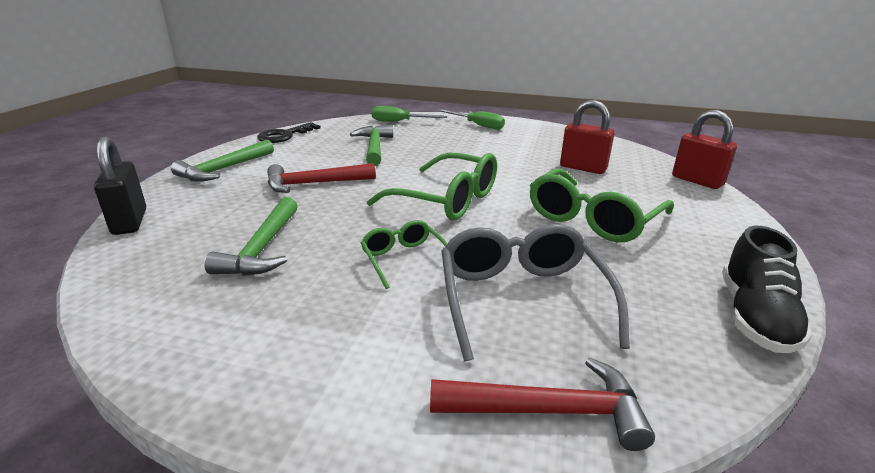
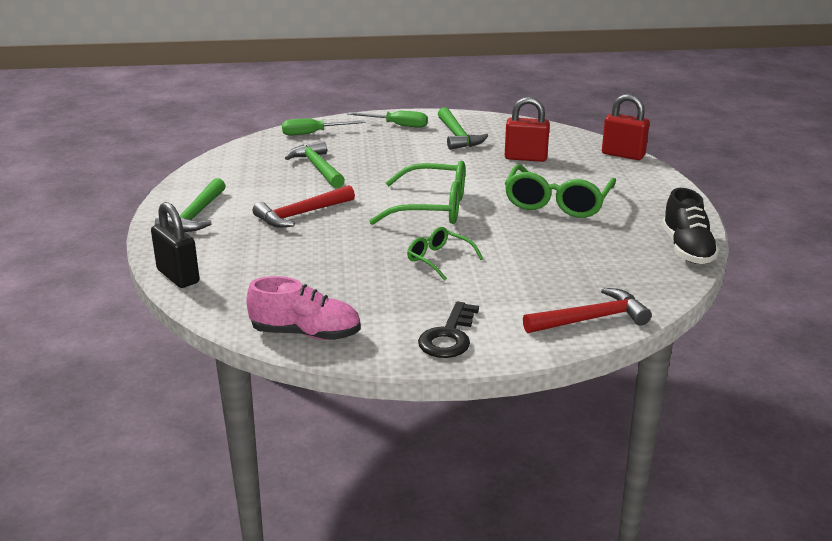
camera: 20 degrees left, 0 degrees up
(152, 325) = (306, 333): none -> pink shoe
(262, 248) = (321, 273): green hammer -> green hammer (457, 136)
(284, 135) = (209, 169): black key -> black key (449, 336)
(521, 298) = (540, 267): grey glasses -> none

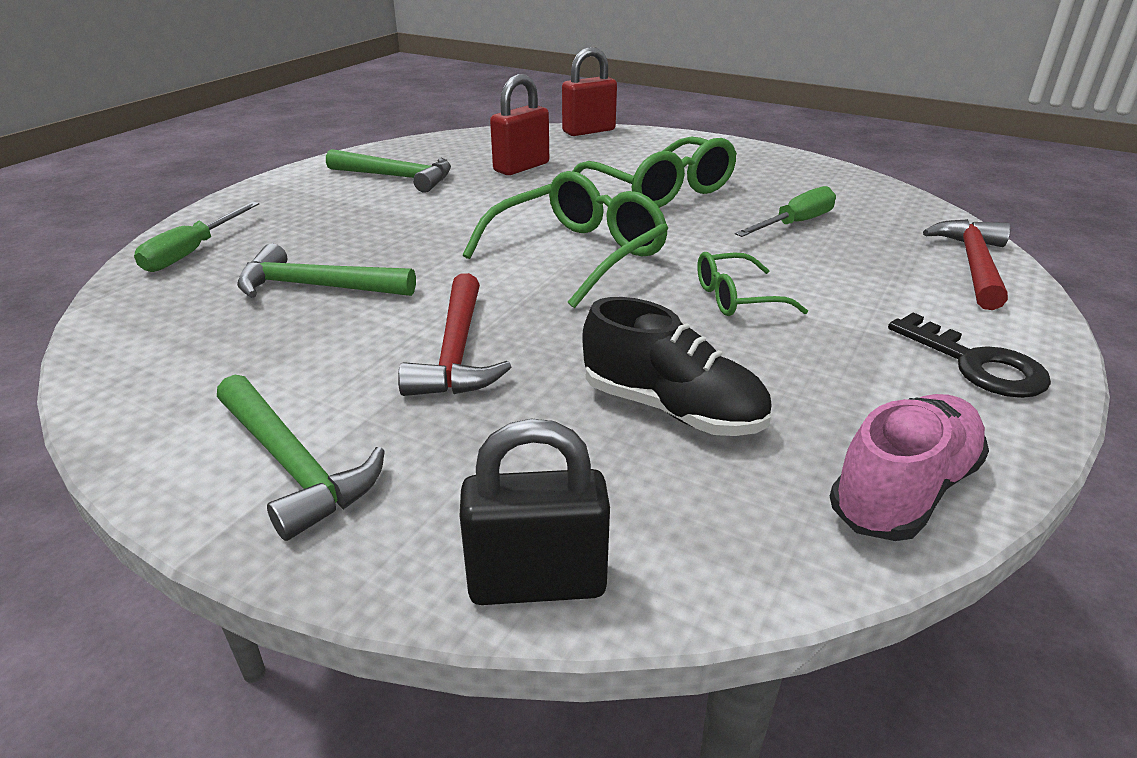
camera: 55 degrees left, 5 degrees up
(397, 125) = (292, 196): green screwdriver -> green screwdriver (795, 224)
(687, 249) = (838, 175): black shoe -> black shoe (672, 409)

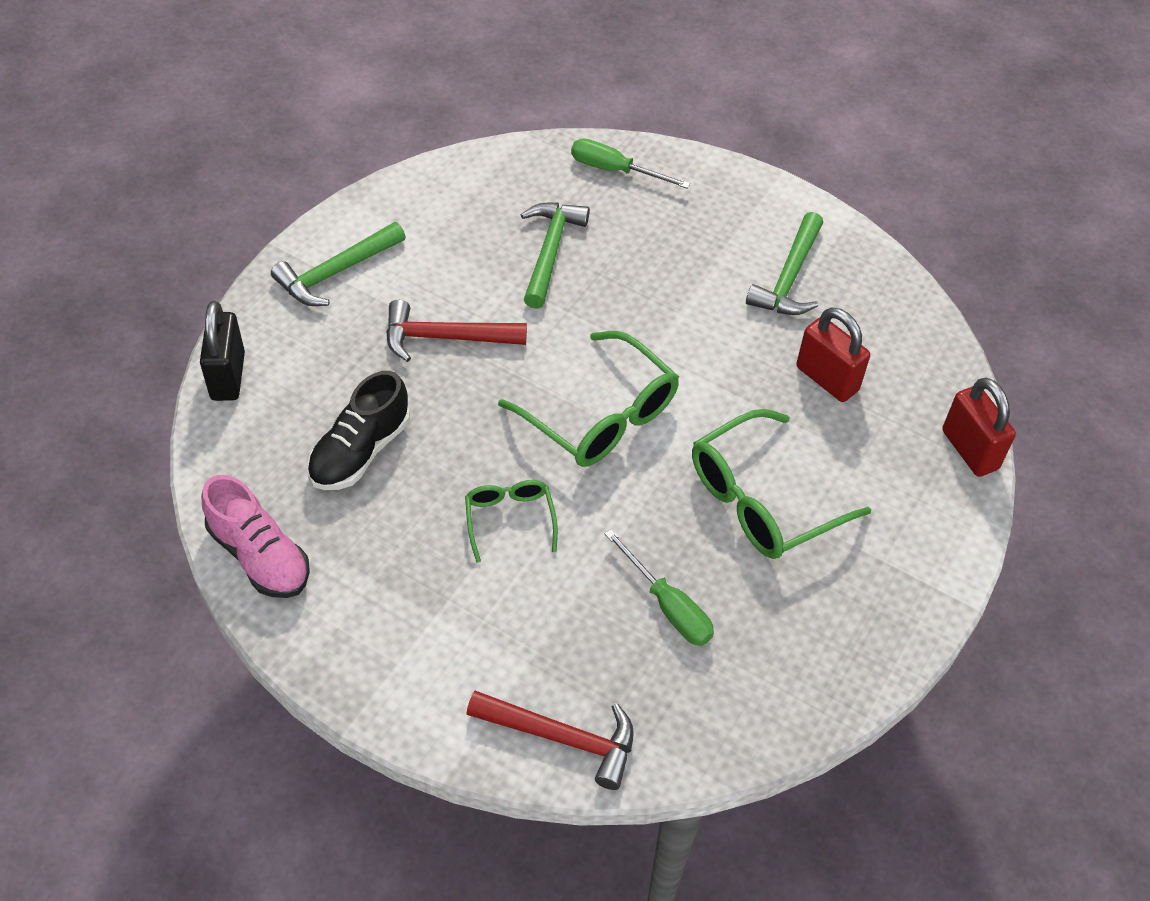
camera: 90 degrees right, 20 degrees up
(976, 364) = (387, 659): black key -> none

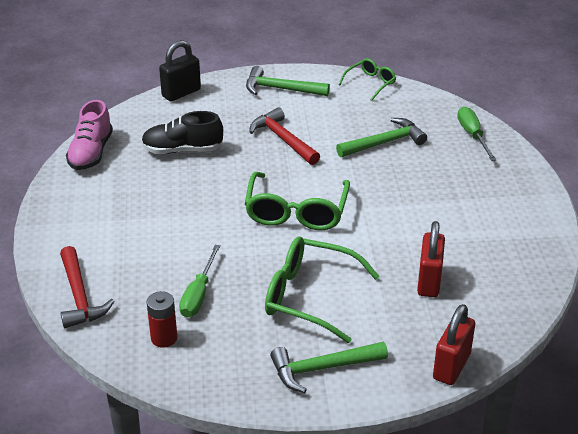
camera: 55 degrees right, 15 degrees down
(509, 519) = (194, 214): green glasses -> green glasses (370, 83)
(718, 688) = (164, 338): none -> red battery
(789, 278) = (485, 232): green hammer -> green hammer (322, 368)

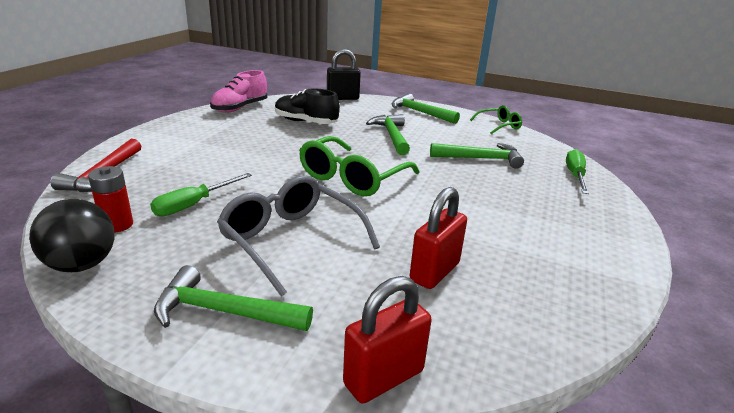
camera: 25 degrees right, 10 degrees down
(185, 379) = (81, 265): none -> black ball
(283, 139) = (391, 136): red hammer -> green hammer
(309, 296) = (290, 240): green glasses -> grey glasses

